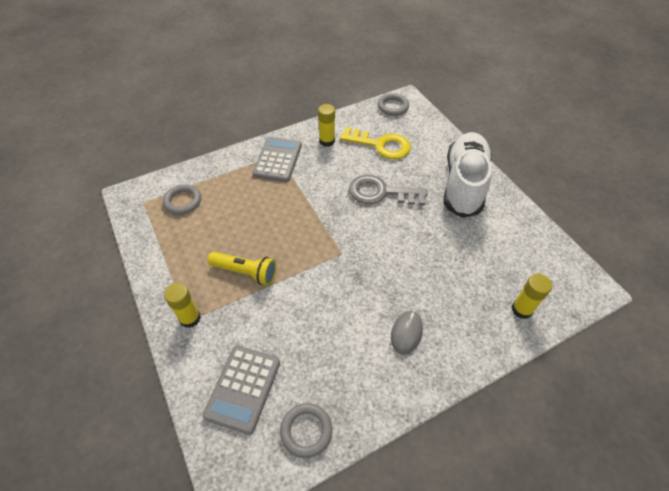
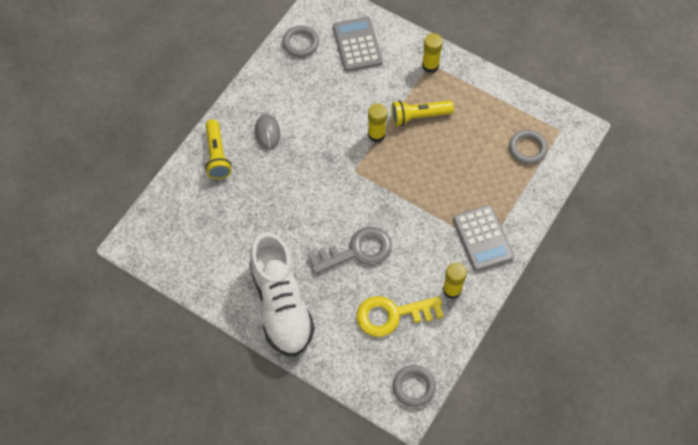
camera: 150 degrees right, 10 degrees up
(473, 335) = (217, 155): none -> yellow flashlight
(521, 309) = (186, 194): yellow glue stick -> yellow glue stick (376, 134)

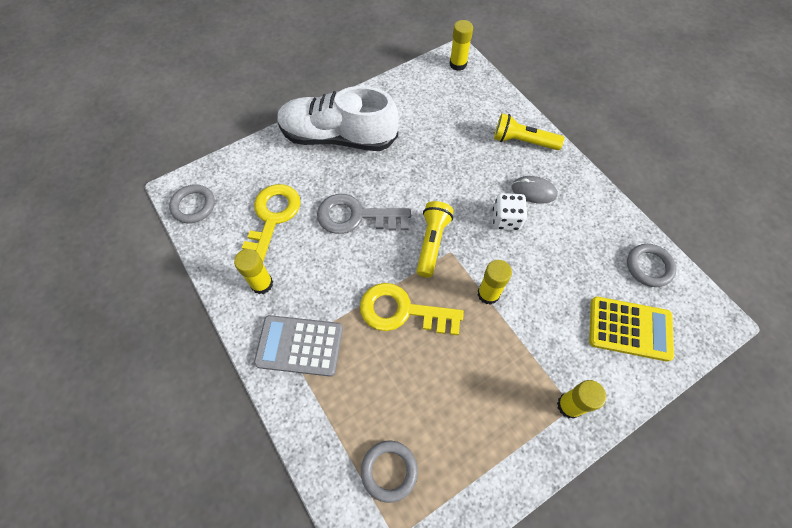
camera: 115 degrees right, 0 degrees up
(141, 240) = (458, 64): none -> yellow glue stick
(305, 143) = (506, 219): none -> white dice
(357, 45) = (629, 328): grey calculator -> yellow calculator
(357, 251) = (356, 216): grey key -> grey key turned 90 degrees clockwise
(419, 116) = (495, 353): yellow flashlight -> yellow flashlight (432, 243)
(420, 184) = (402, 311): none -> yellow key

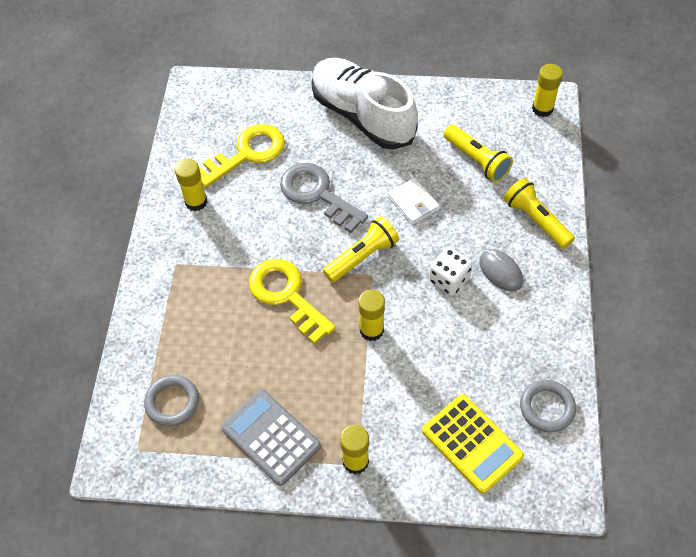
camera: 40 degrees right, 5 degrees down
(193, 206) = (195, 106): grey ring -> none
(299, 346) = (184, 268): grey calculator -> grey calculator (271, 437)
(432, 179) = (413, 203): none -> white wallet
(447, 123) = (476, 160): none -> yellow flashlight

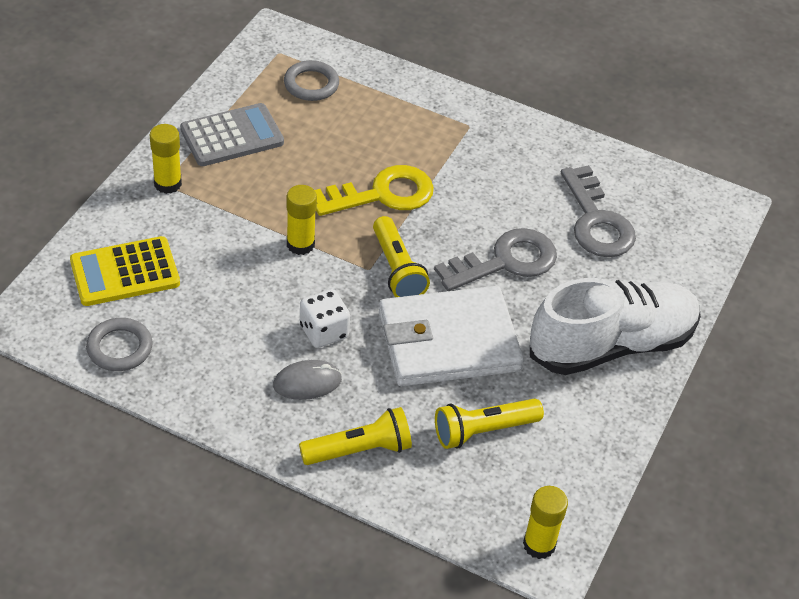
camera: 105 degrees right, 10 degrees down
(196, 202) = (545, 161): yellow glue stick -> none
(247, 153) = (596, 221): yellow key -> grey key
(413, 203) = (448, 342): white wallet -> white wallet, size x2.21

